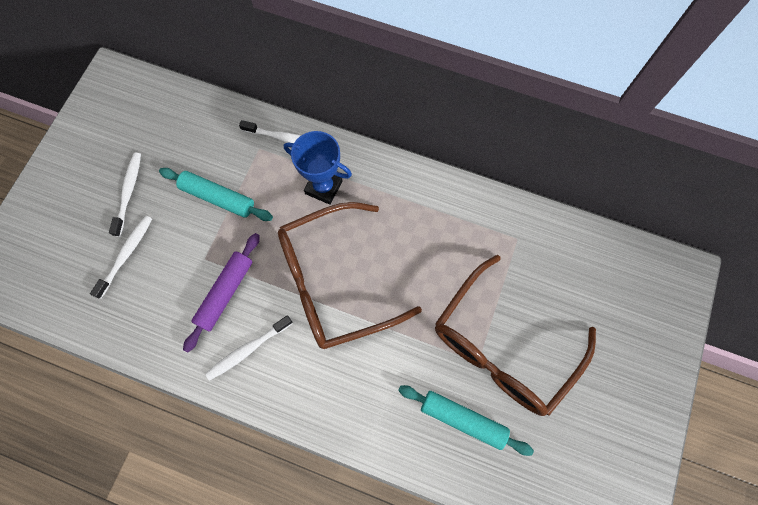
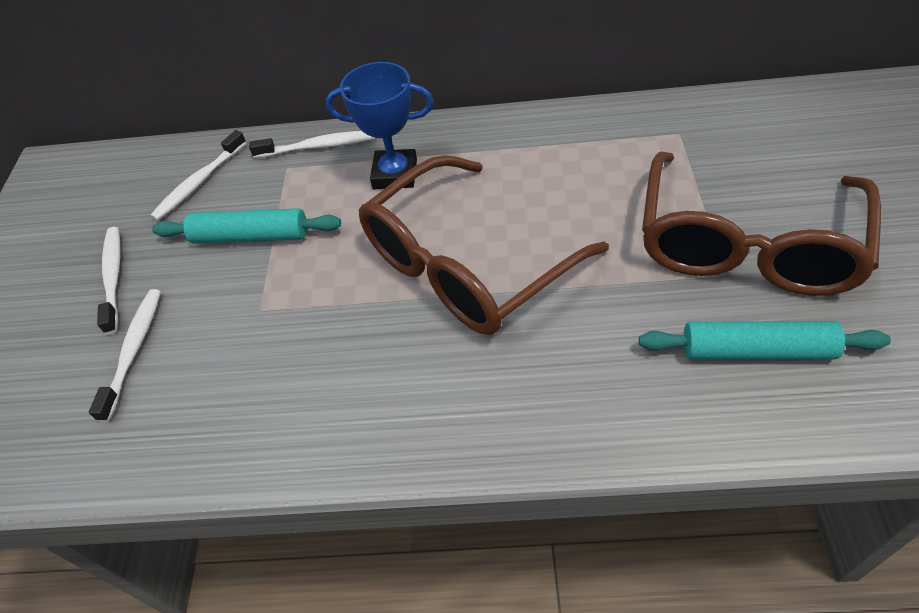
camera: 15 degrees left, 20 degrees down
(225, 293) = (310, 338): purple rolling pin -> none
(248, 349) = (379, 395): white toothbrush -> white toothbrush (199, 182)

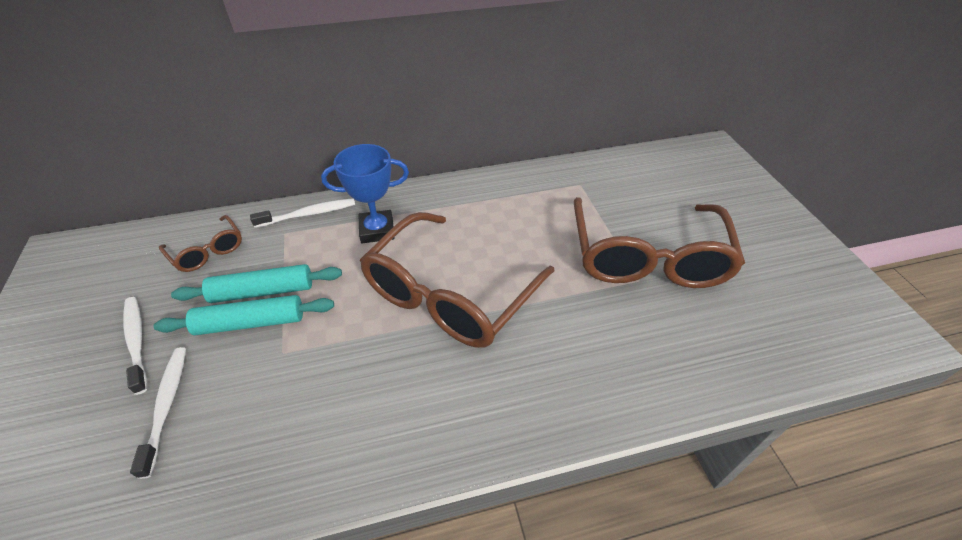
camera: 20 degrees left, 5 degrees down
(199, 182) = (208, 251): white toothbrush -> brown glasses
(756, 350) = (676, 332): turquoise rolling pin -> turquoise rolling pin (250, 322)

